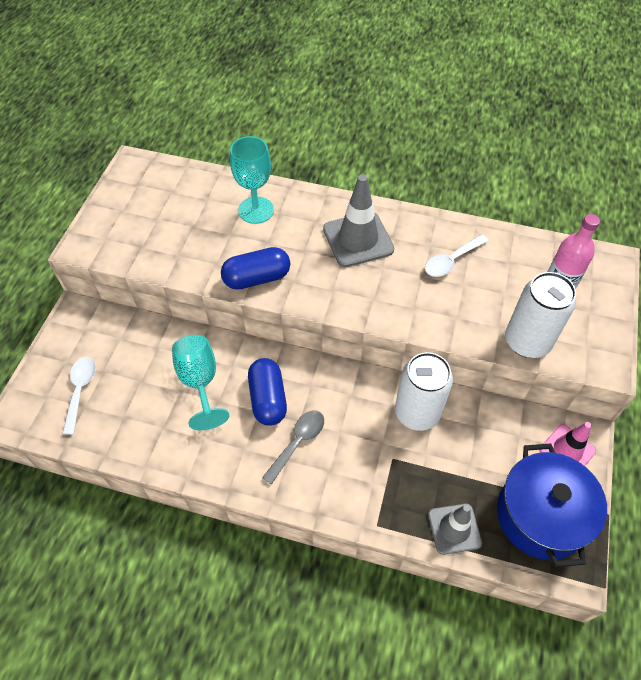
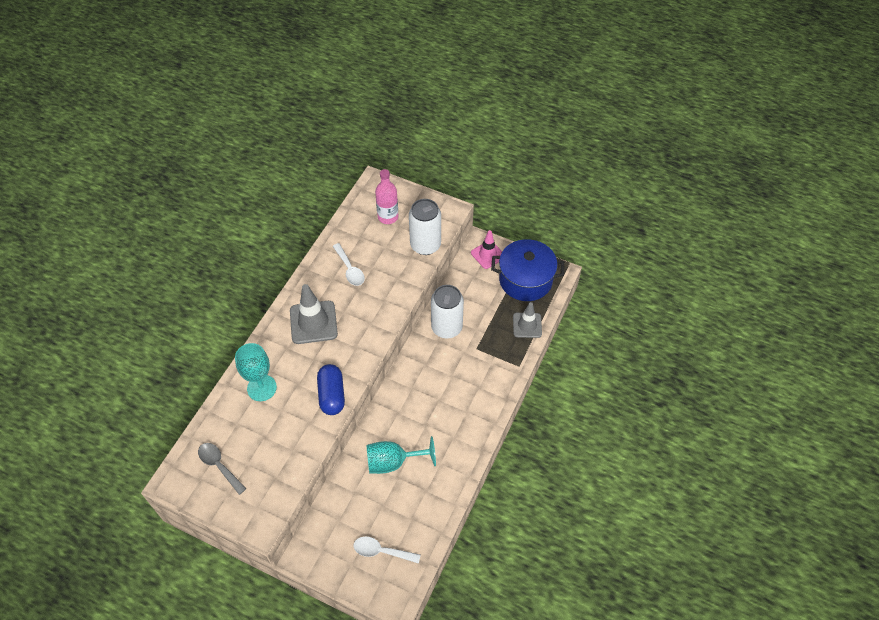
camera: 80 degrees left, 0 degrees up
(268, 399) = (417, 417): blue capsule -> none
(298, 442) = (455, 402): grey spoon -> grey spoon (219, 466)

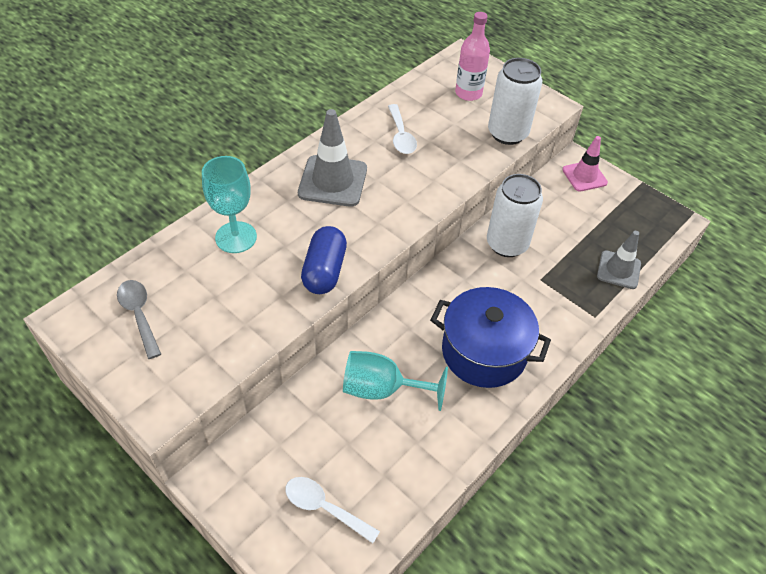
camera: 15 degrees right, 5 degrees down
(525, 280) = (628, 216): blue pot -> blue pot (484, 352)

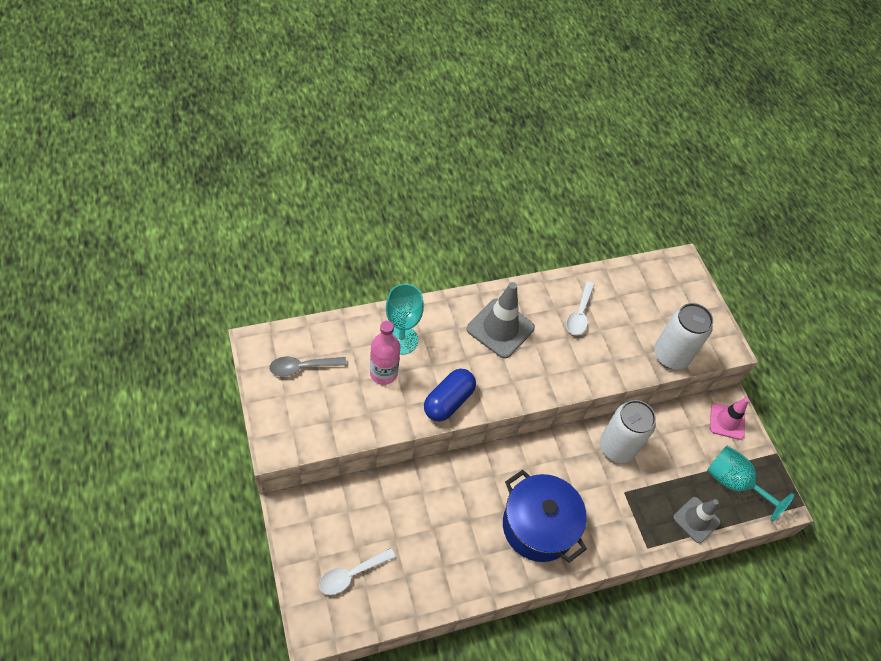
camera: 25 degrees right, 5 degrees up
(139, 315) = (302, 367): grey spoon -> grey spoon turned 105 degrees counterclockwise
(324, 508) = (351, 574): white spoon -> white spoon turned 90 degrees counterclockwise
(382, 389) = (444, 511): turquoise goblet -> turquoise goblet (734, 483)
(468, 93) = (662, 301): pink bottle -> pink bottle (383, 373)

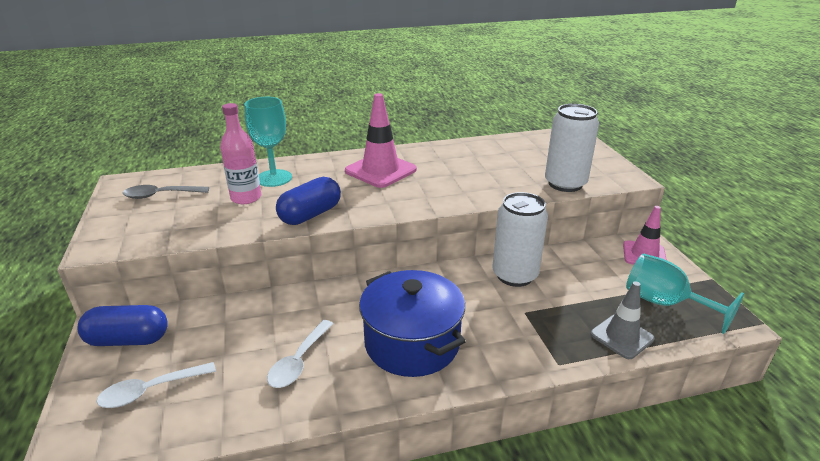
camera: 10 degrees right, 25 degrees down
(314, 522) = (128, 340): none -> blue capsule
(500, 328) = (380, 170): grey traffic cone -> pink traffic cone
(579, 314) = (465, 162): white spoon -> white spoon (299, 361)

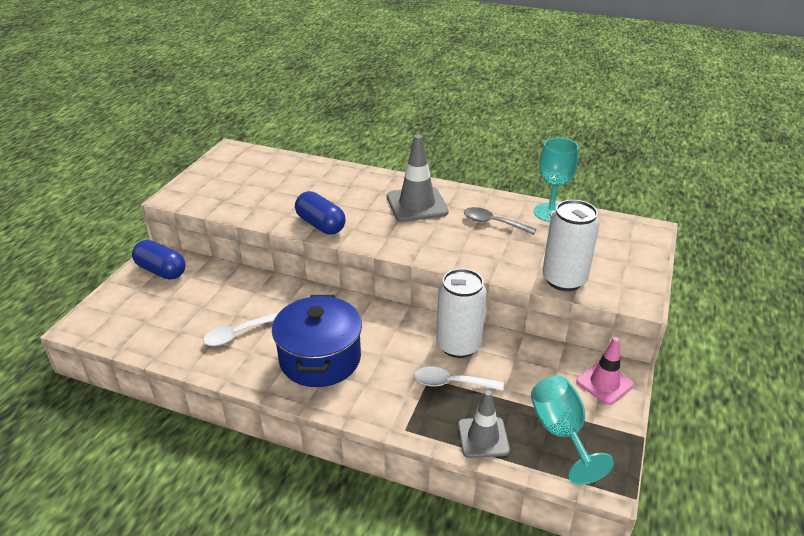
camera: 35 degrees right, 5 degrees up
(150, 391) = (145, 310): white spoon -> white spoon (451, 383)
(160, 195) = (243, 169): grey spoon -> grey spoon (493, 223)
(246, 198) = (293, 193): pink bottle -> none
(274, 178) = (329, 182): turquoise goblet -> turquoise goblet (550, 213)
(310, 215) = (321, 225): blue capsule -> blue capsule turned 60 degrees clockwise
(380, 170) = (417, 204): pink traffic cone -> grey traffic cone

